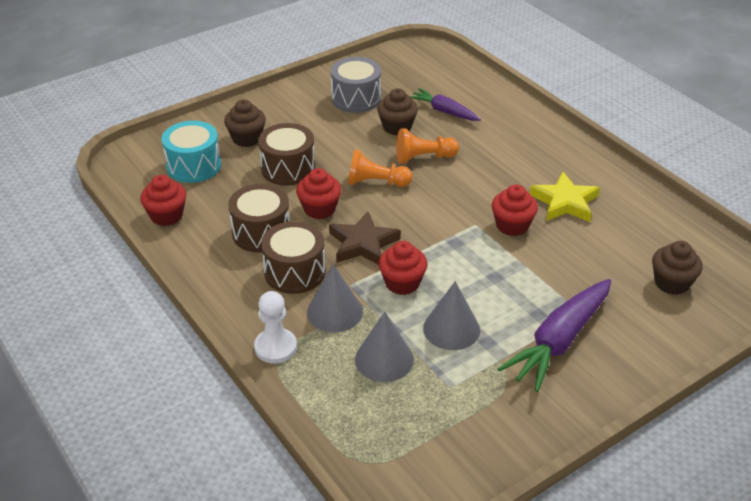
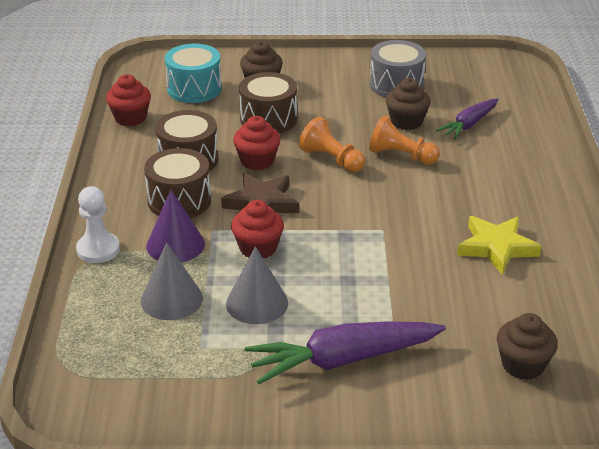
camera: 35 degrees right, 5 degrees down
(335, 312) = (175, 245): grey cone -> purple cone
(444, 111) = (469, 124): purple carrot -> purple carrot turned 120 degrees counterclockwise
(512, 226) = (417, 245): red cupcake -> none

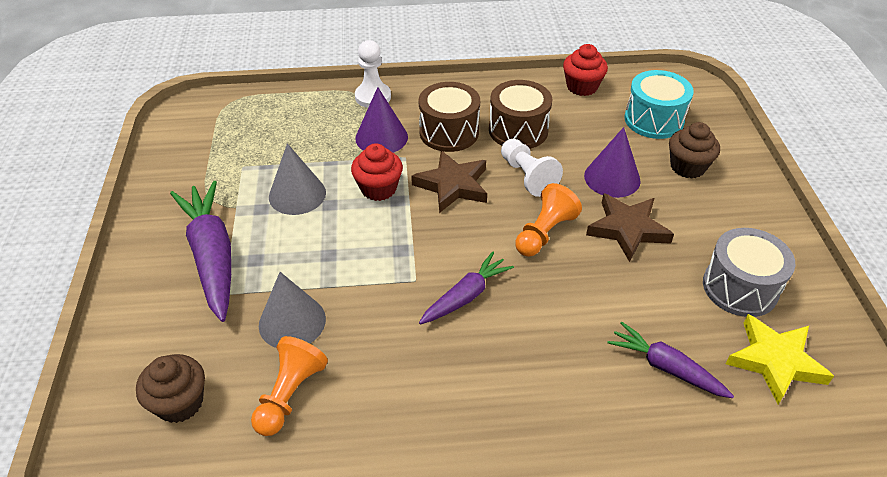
camera: 85 degrees right, 10 degrees up
(171, 299) = (306, 144): grey cone -> grey cone (292, 322)
(257, 161) = (527, 176): red cupcake -> white pawn
(268, 119) = (612, 178): brown drum -> purple cone
(332, 120) = (627, 229): none -> brown star
(401, 156) = (567, 294): orange pawn -> orange pawn (289, 395)
(401, 204) = (465, 296): none -> purple carrot
(406, 122) = (649, 299): brown cupcake -> none
(497, 247) = (388, 388): yellow star -> yellow star (775, 361)

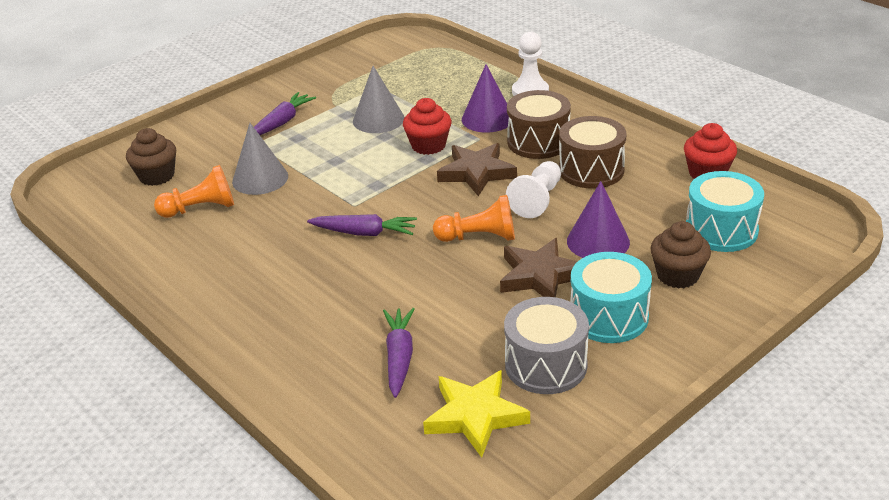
camera: 55 degrees right, 10 degrees down
(212, 256) = (282, 122): purple carrot -> purple carrot, size x0.59
(707, 224) = (609, 317): none -> turquoise drum

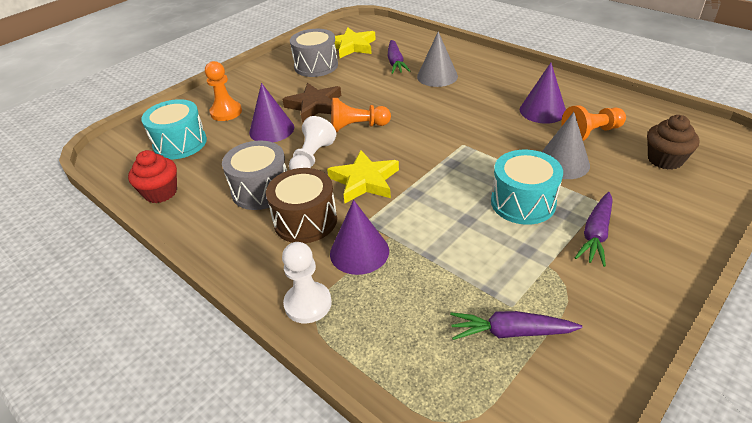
camera: 175 degrees right, 5 degrees up
(230, 242) = (542, 110): none -> purple cone
(364, 233) = (444, 124): purple carrot -> purple carrot (511, 332)
(378, 119) = (484, 244): grey cone -> grey cone (437, 76)
(428, 145) = (417, 210): red cupcake -> none
(477, 173) = (364, 181): brown star -> yellow star
(591, 170) = (261, 190): brown drum -> grey drum
(609, 317) = (277, 88): turquoise drum -> turquoise drum (523, 202)
(678, 275) = (226, 112): brown cupcake -> orange pawn

